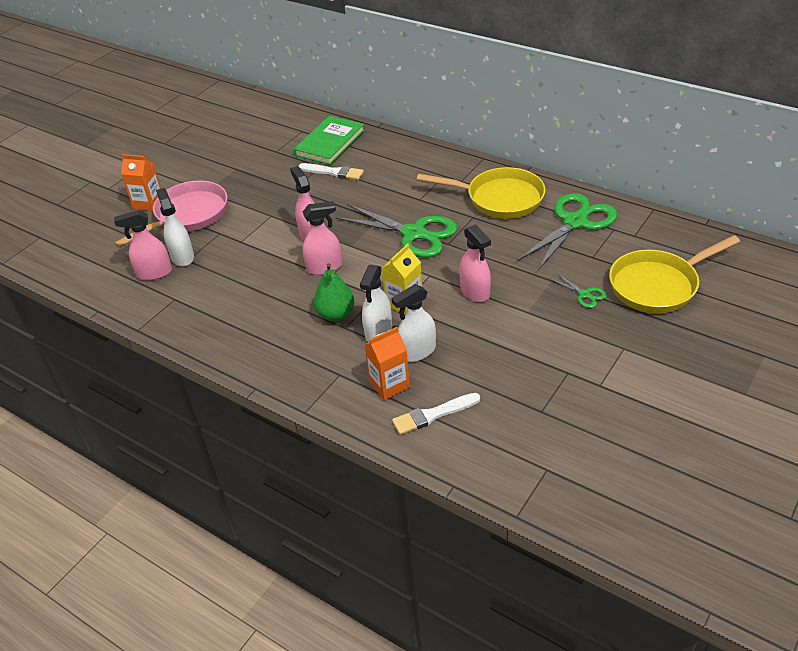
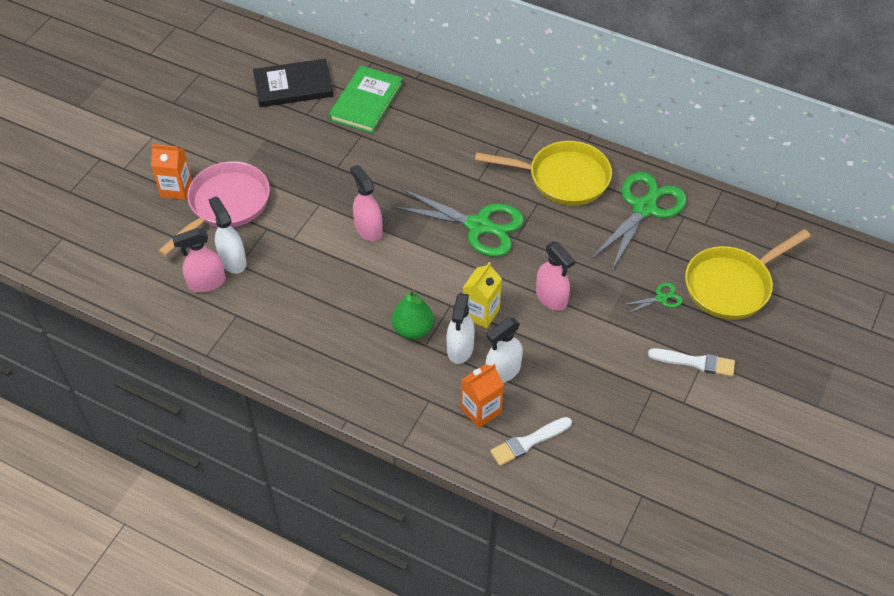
camera: 10 degrees left, 10 degrees up
(269, 132) = (293, 86): none -> black book
(324, 267) = (390, 271): pink spray bottle -> none
(333, 172) = (377, 144): white brush -> white brush (695, 362)
(584, 294) = (661, 298): green scissors -> green scissors turned 60 degrees counterclockwise

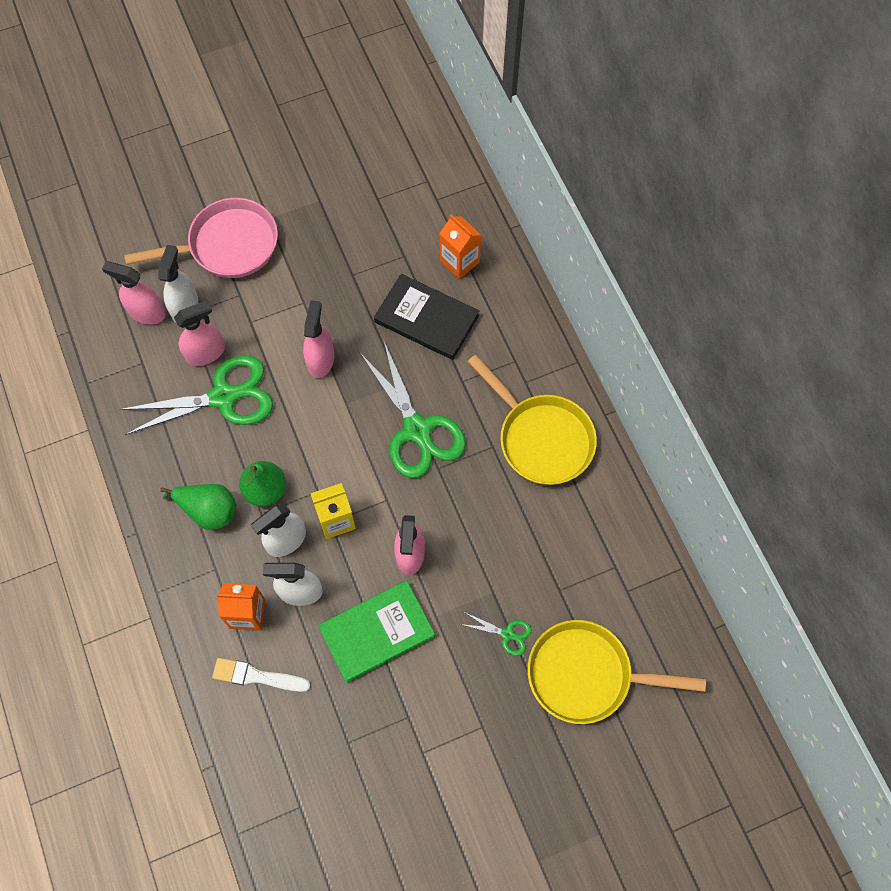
camera: 40 degrees right, 15 degrees up
(176, 189) = (203, 199): orange carton -> orange carton (459, 261)
(279, 278) = (205, 353): none -> pink spray bottle
(293, 86) = (393, 159): black book -> black book (426, 319)
(366, 101) = (441, 222): green book -> green book (377, 631)
(385, 370) = (208, 510): none -> green pear
(644, 208) = (585, 529): green scissors -> green scissors (223, 397)
(695, 362) = (473, 723): white brush -> none

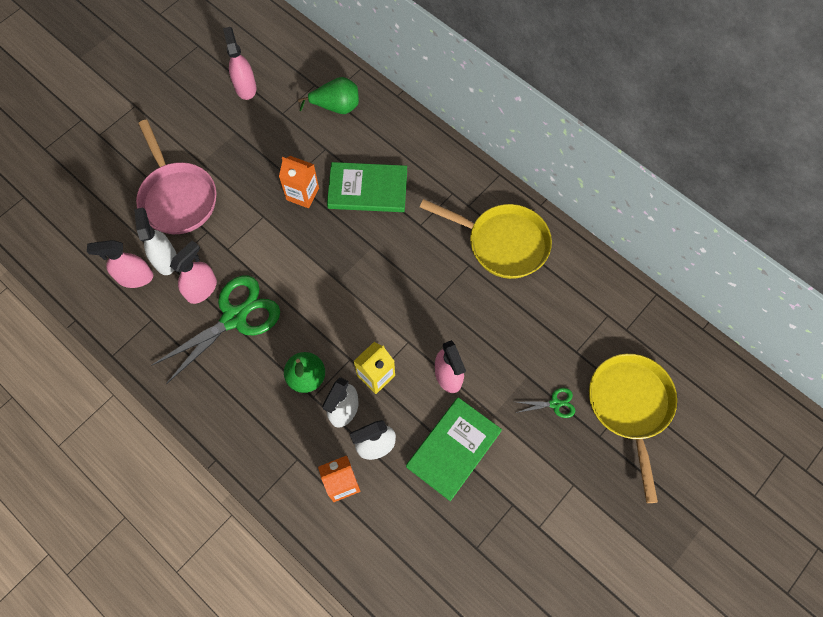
camera: 25 degrees left, 0 degrees up
(208, 510) = (267, 414): green pear -> green pear (336, 107)
(227, 245) = (177, 197): pink pan -> pink pan turned 105 degrees clockwise
(257, 676) = (375, 530): white brush -> none
(320, 360) = (299, 255): pink spray bottle -> pink spray bottle (245, 87)
(417, 430) = (404, 277): green scissors -> none
(426, 319) = (367, 189): black book -> green book
(459, 261) = (371, 135): orange carton -> orange carton (302, 194)
(587, 675) = (630, 407): yellow pan -> yellow pan turned 105 degrees clockwise

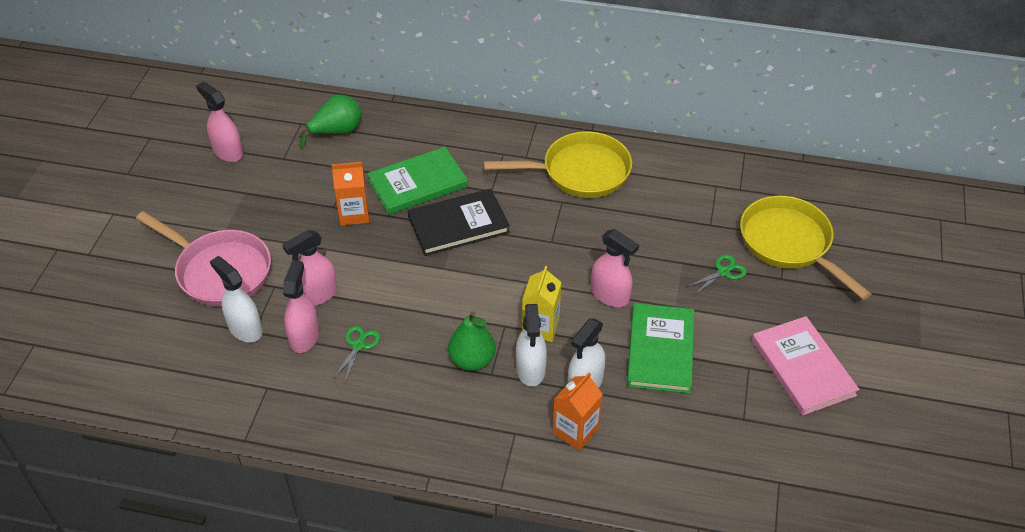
camera: 30 degrees left, 20 degrees down
(135, 277) = (221, 359): pink spray bottle -> pink spray bottle (317, 295)
(234, 318) = (358, 345): green scissors -> green scissors, size x0.44
(374, 245) = (458, 224): none -> black book
(556, 530) = (802, 368): none -> pink book

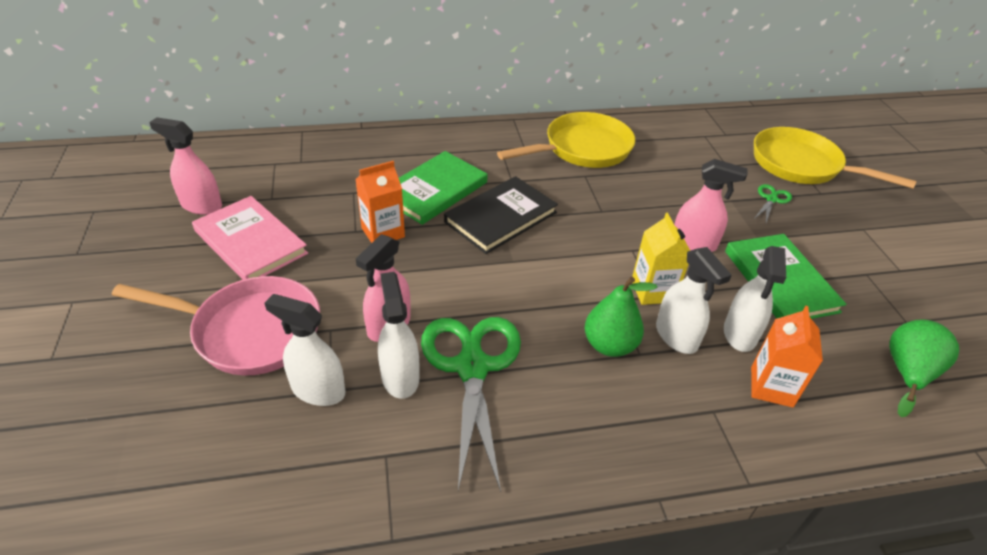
camera: 25 degrees left, 5 degrees down
(304, 337) = (400, 377): pink spray bottle -> white spray bottle
(336, 132) = (319, 163): green pear -> green pear (907, 373)
(358, 345) = (472, 367): green scissors -> green scissors, size x2.27
(802, 368) = (908, 261): pink book -> pink book (250, 242)

